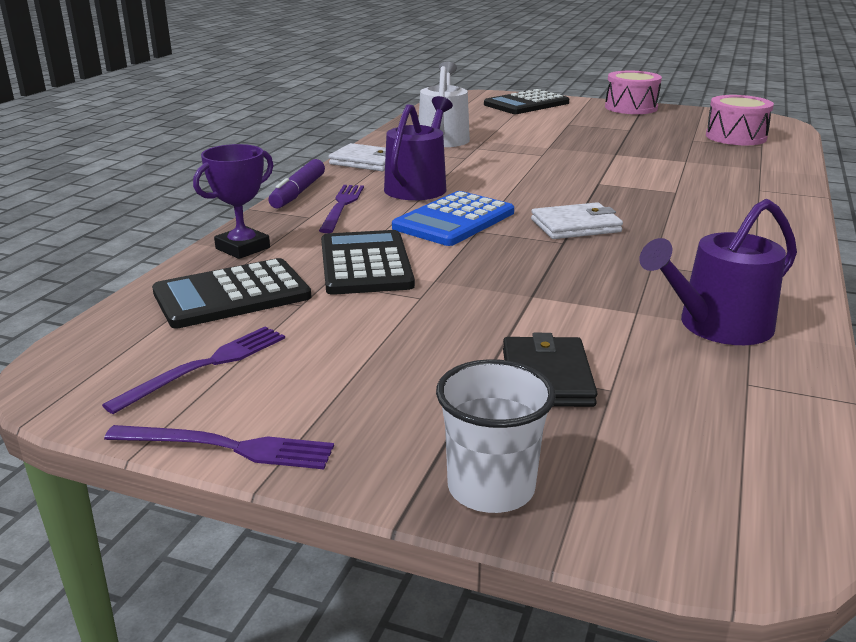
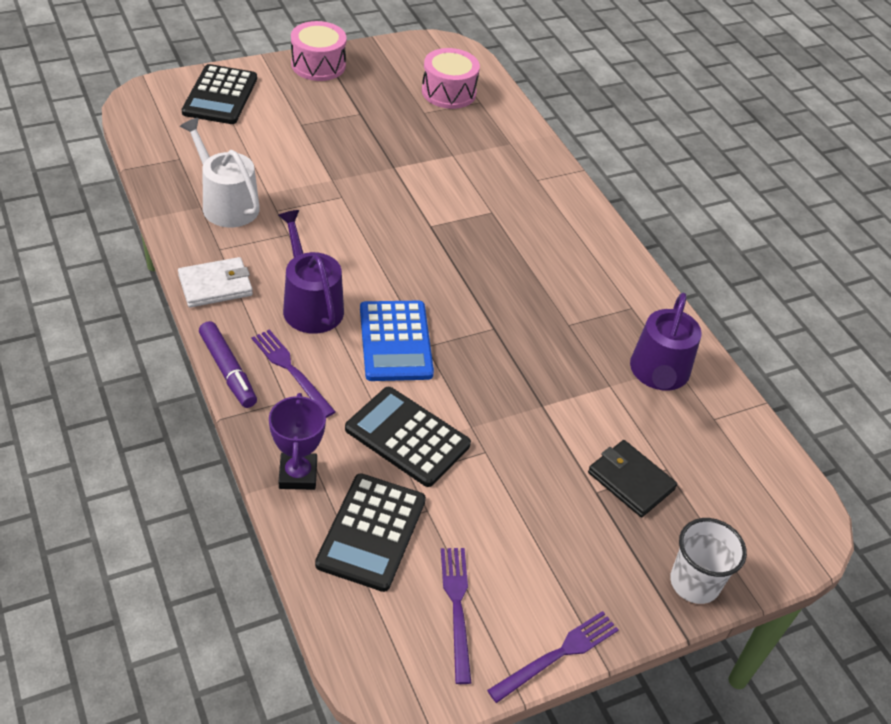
camera: 50 degrees left, 20 degrees up
(576, 226) = (479, 301): white wallet -> none

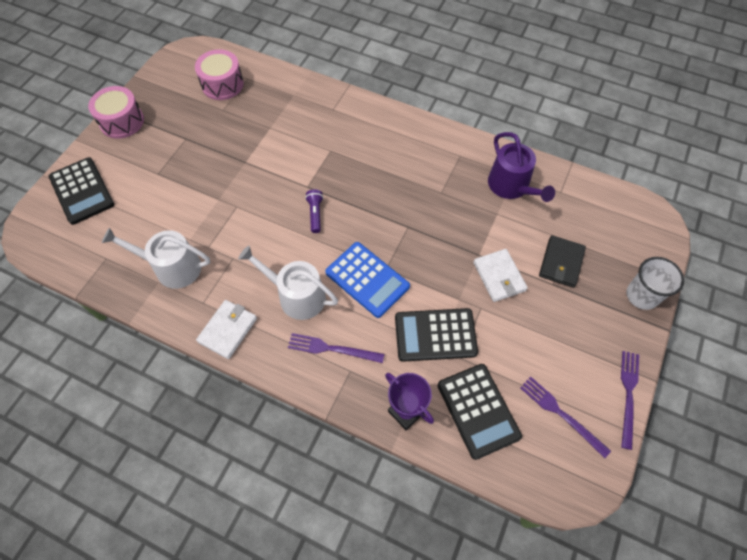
camera: 35 degrees left, 15 degrees up
(228, 370) = (297, 381): purple marker -> none
(310, 304) = (296, 296): purple watering can -> white watering can
(410, 253) = (315, 214): none -> purple flashlight
(541, 440) = (499, 277): none -> white wallet
(630, 481) = (561, 263): black wallet -> black wallet turned 75 degrees counterclockwise

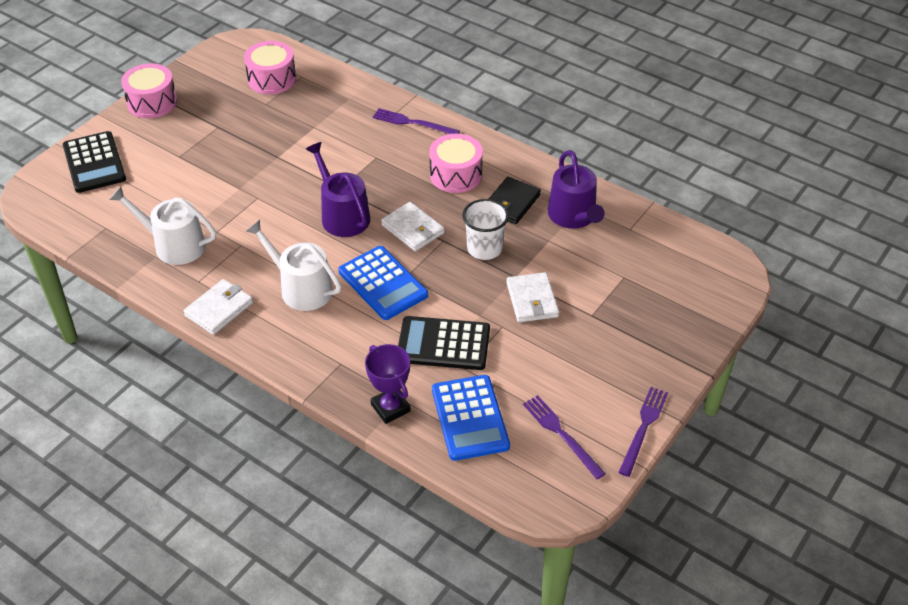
camera: 10 degrees right, 15 degrees down
(315, 214) = (342, 215): purple flashlight -> purple watering can
(332, 349) = (326, 341): purple fork -> purple fork (413, 123)
(379, 219) = (413, 229): none -> white wallet
(402, 159) = (456, 175): none -> pink drum
(478, 410) = (470, 418): black calculator -> blue calculator
(561, 263) = (607, 296): black wallet -> black wallet (511, 203)
(642, 295) = (691, 339): white cup -> white cup (484, 248)

